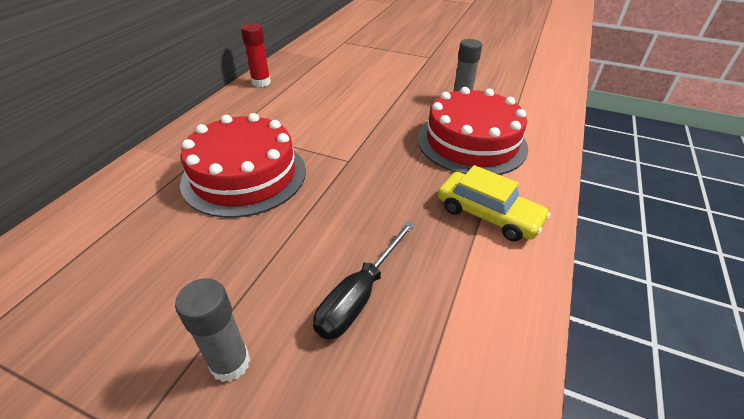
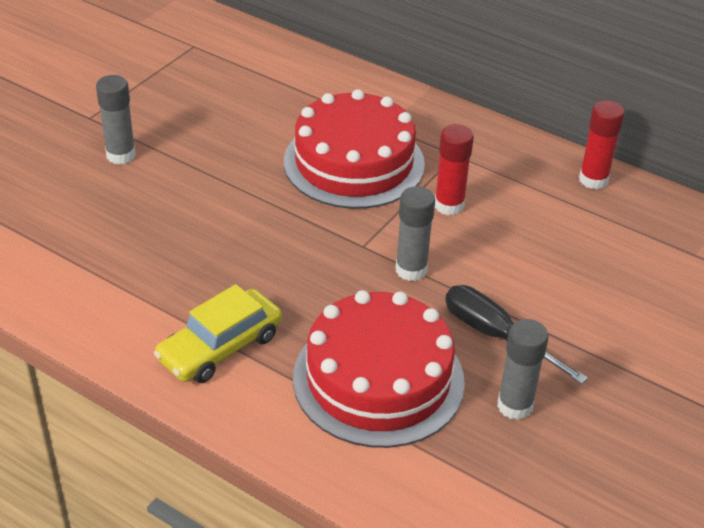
camera: 100 degrees right, 0 degrees up
(294, 129) = (449, 205): none -> red glue stick
(359, 296) = (150, 226): black screwdriver -> black screwdriver (496, 336)
(367, 139) = (411, 270): none -> grey glue stick

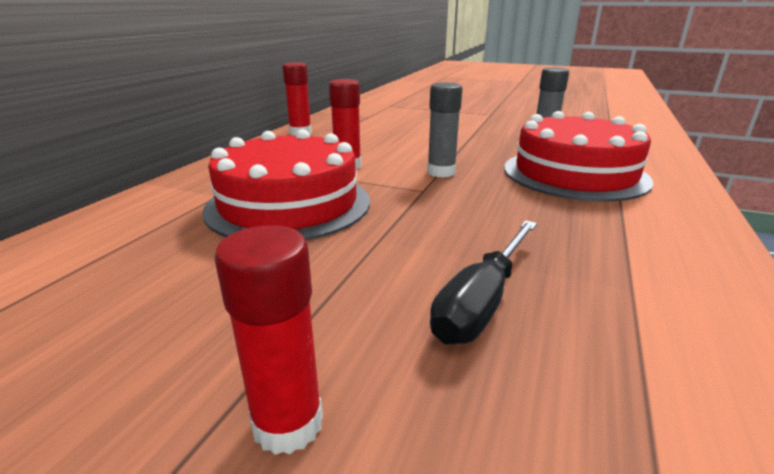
camera: 100 degrees left, 15 degrees down
(121, 155) = (288, 424): grey glue stick -> red glue stick
(220, 347) = (635, 236): yellow car -> none
(496, 336) = (487, 148): black screwdriver -> black screwdriver (482, 301)

